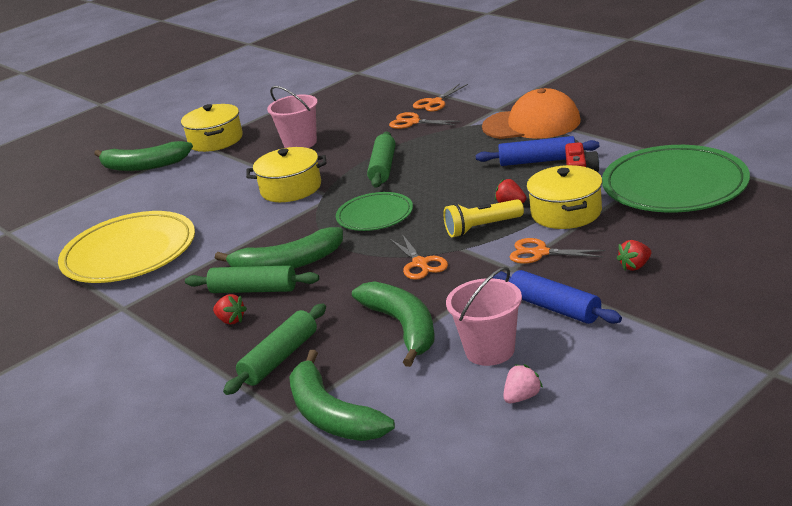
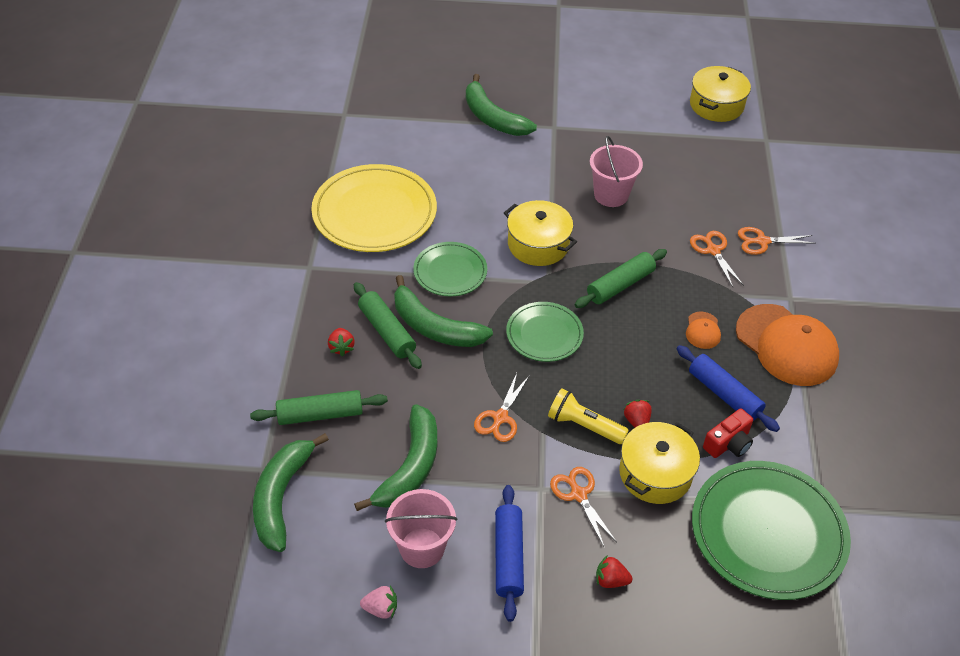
camera: 40 degrees right, 20 degrees up
(216, 140) = (568, 132): yellow pot -> yellow pot (716, 105)
(248, 237) = (450, 272): none -> green plate
(472, 150) = (703, 330): none -> orange cap

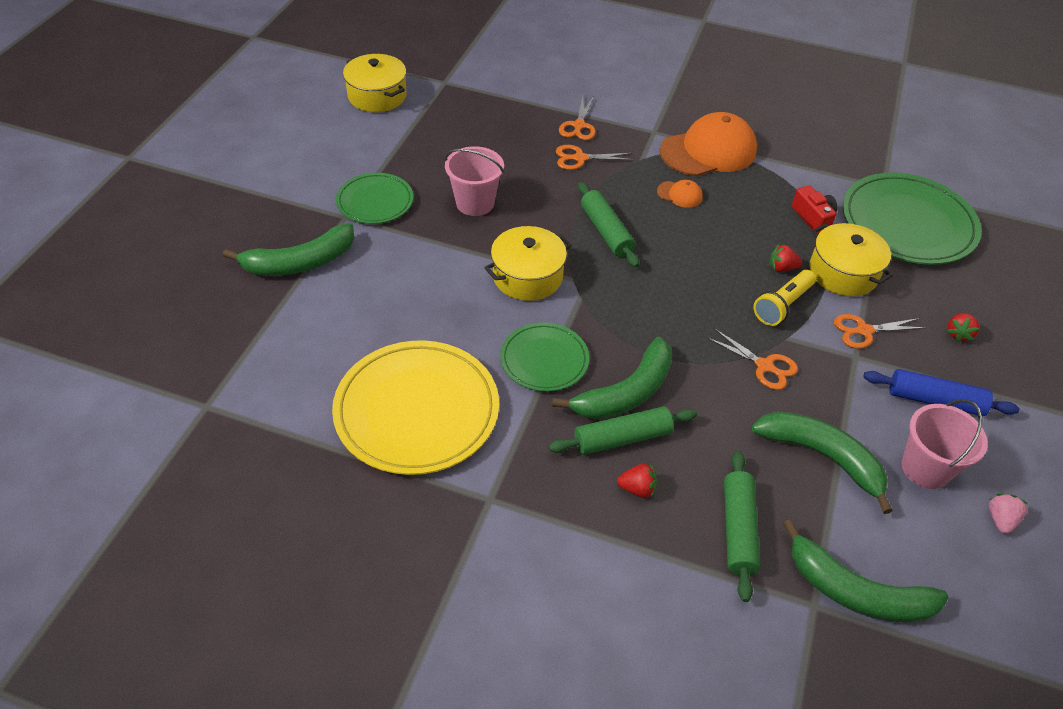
camera: 75 degrees left, 0 degrees up
(544, 334) = (658, 304): green plate -> green plate (375, 201)
(724, 394) = (758, 204): blue rolling pin -> none

